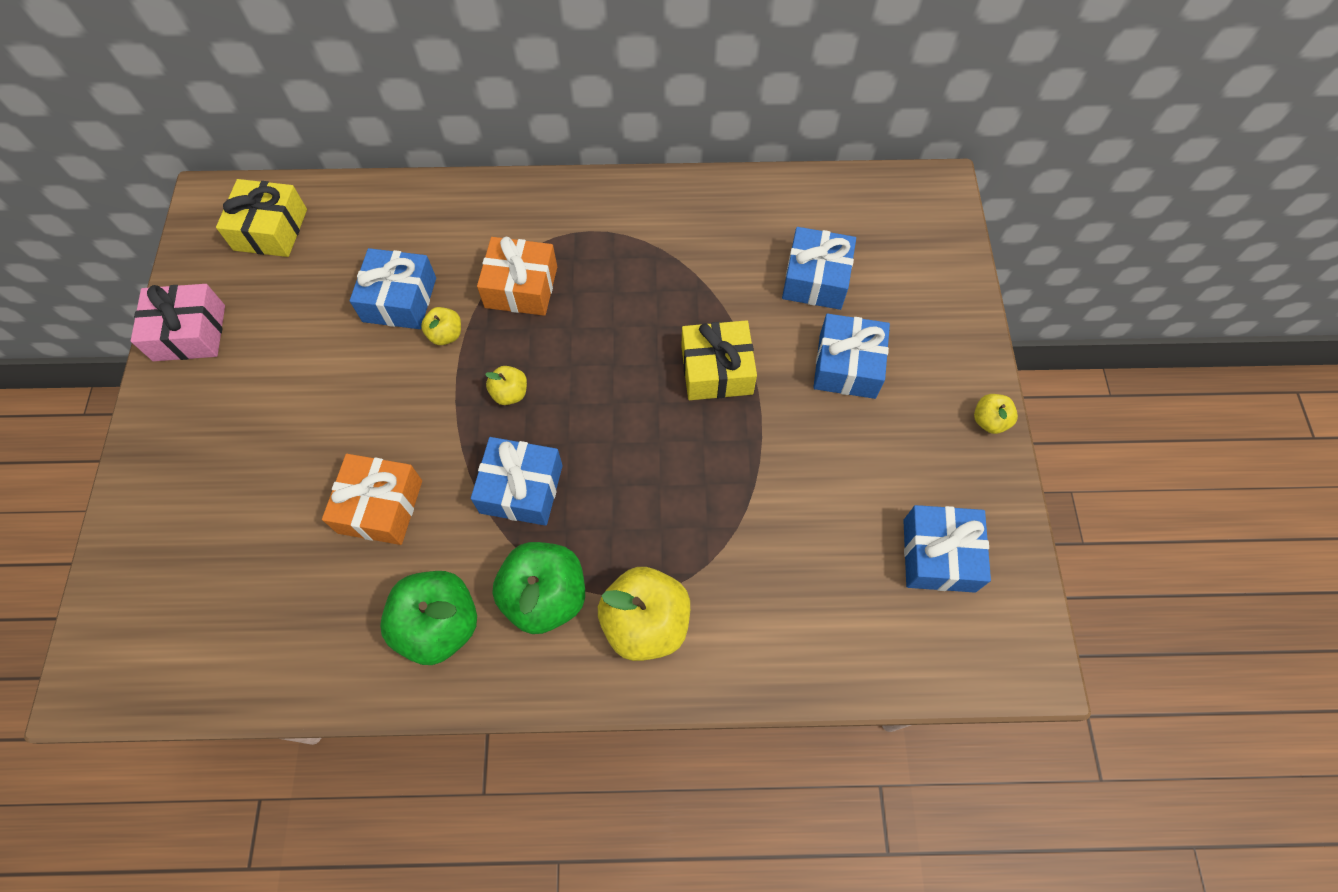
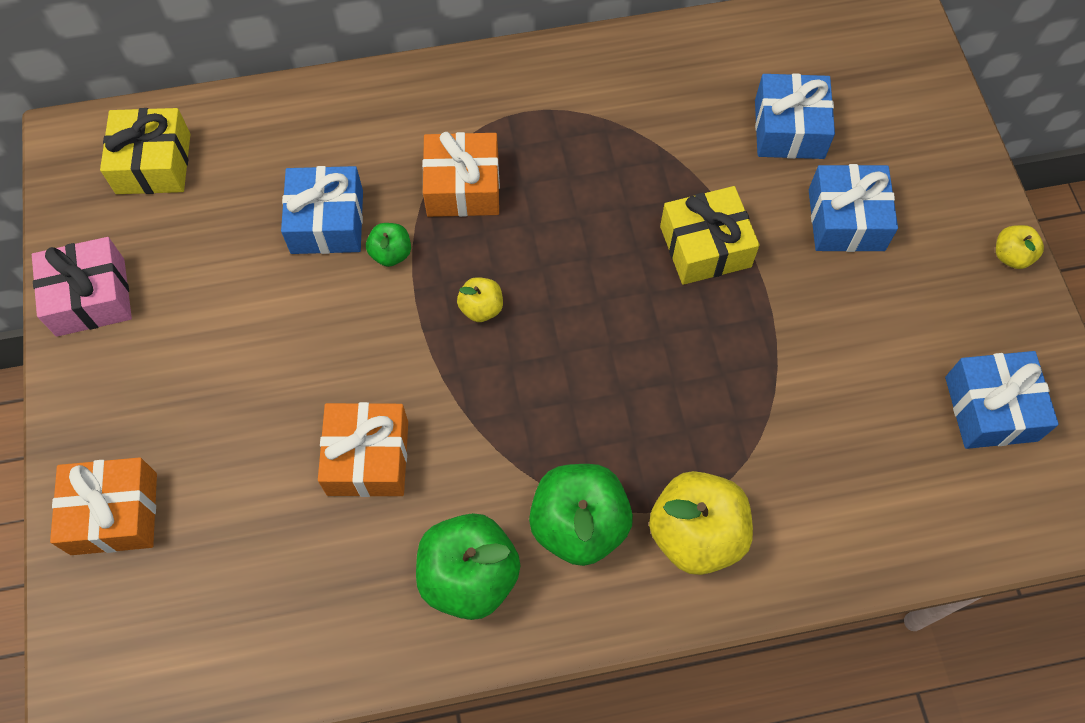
camera: 10 degrees left, 0 degrees up
(158, 518) = (114, 513): none -> orange gift
(446, 335) = (391, 254): yellow apple -> green apple
(521, 489) = (522, 412): blue gift -> none

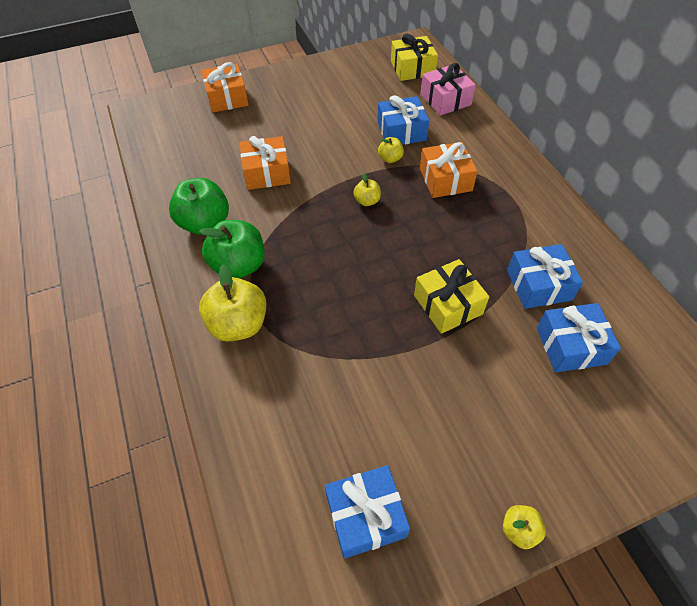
camera: 80 degrees right, 10 degrees down
(90, 297) = (333, 67): pink gift -> pink gift (445, 99)
(391, 254) = (390, 159): green apple -> yellow apple
(846, 220) = (504, 392): blue gift -> blue gift (539, 285)

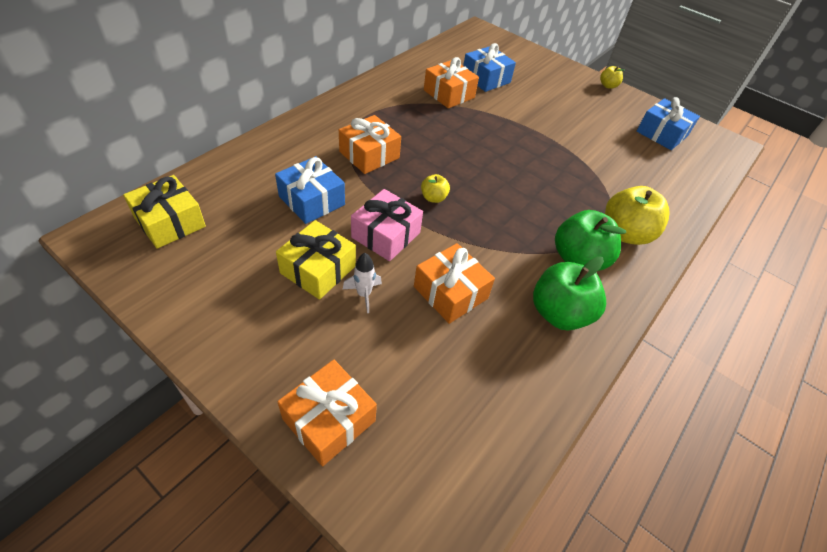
camera: 125 degrees left, 5 degrees down
(296, 132) = (364, 294): none -> white rocket
(390, 159) = (362, 198): yellow apple -> none
(445, 99) = (233, 179): pink gift -> pink gift (386, 235)
(448, 304) = (502, 130): yellow gift -> yellow gift (318, 269)
(539, 285) = (449, 94): blue gift -> orange gift

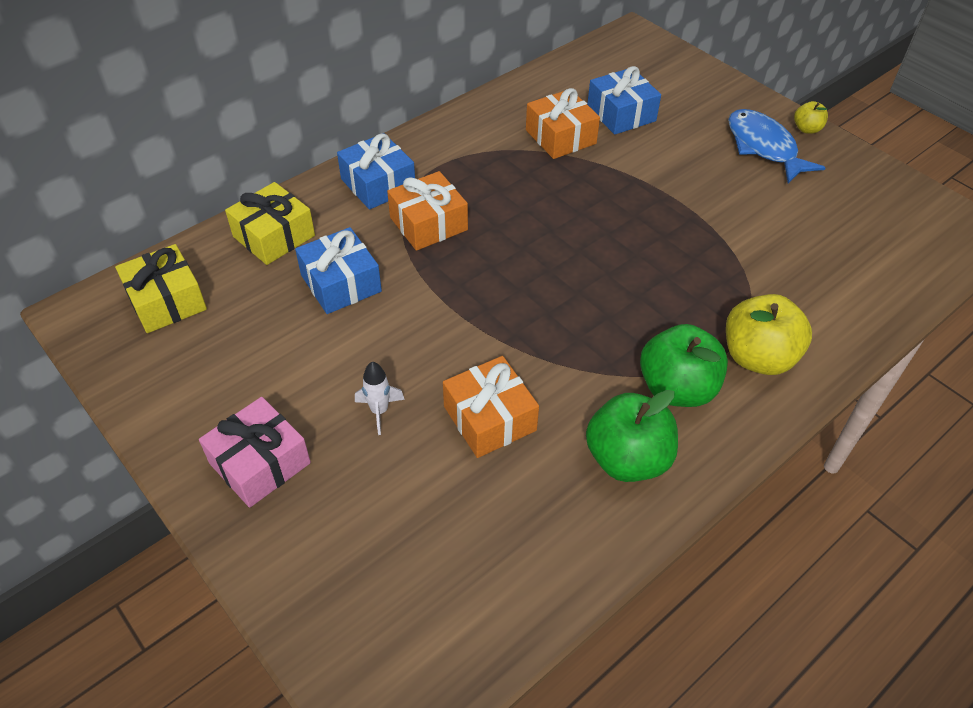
camera: 15 degrees right, 0 degrees up
(318, 269) = (330, 374): yellow gift -> yellow gift (274, 236)
(329, 419) = (305, 557): orange gift -> none
(386, 235) = (425, 336): pink gift -> pink gift (260, 463)
(433, 198) = (500, 289): yellow apple -> none
(584, 97) = (763, 147): none -> blue fish
(662, 134) = (867, 209): blue gift -> blue gift (378, 184)

